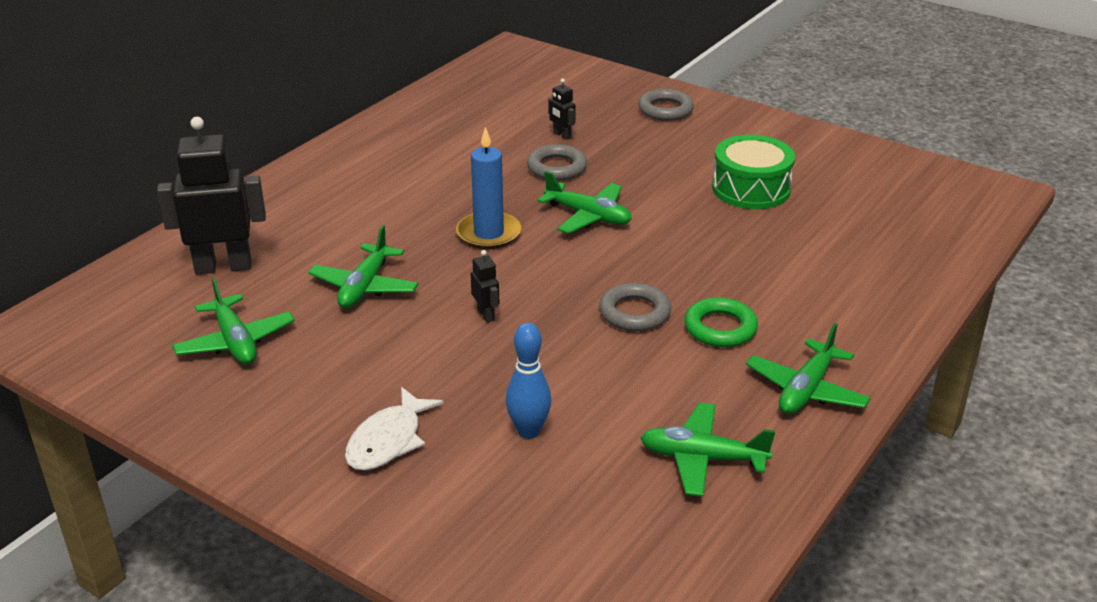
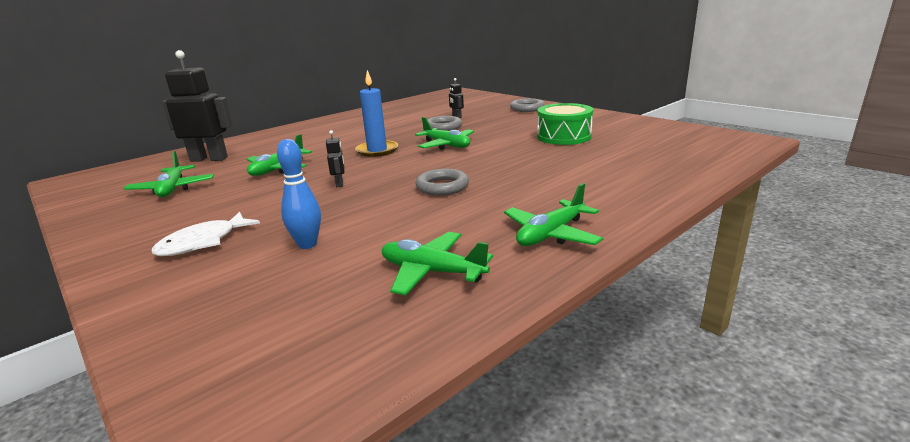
camera: 15 degrees right, 10 degrees down
(720, 328) = (500, 197): green ring -> none

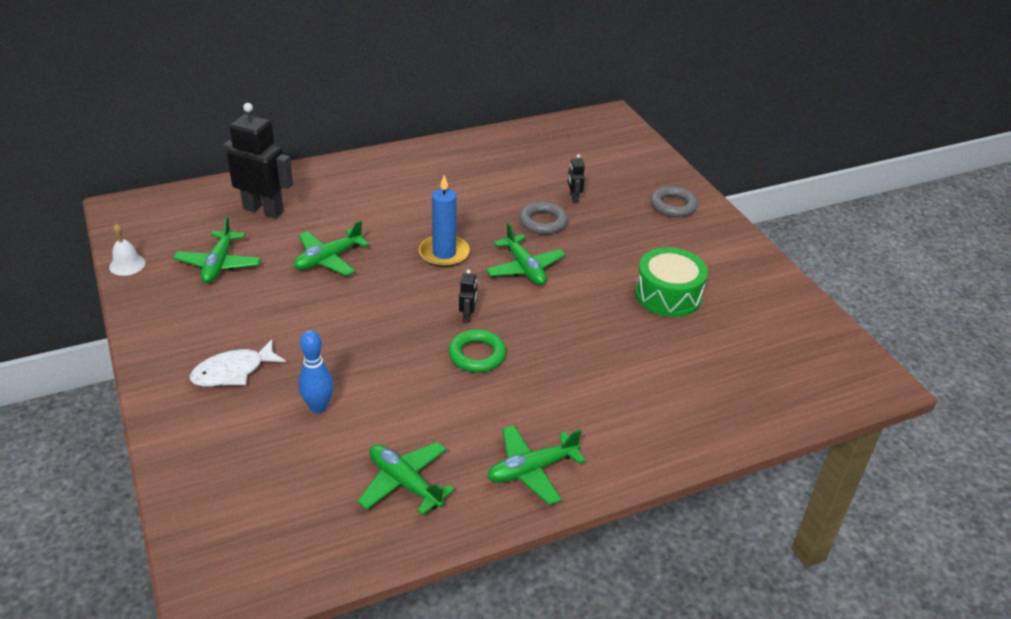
camera: 15 degrees right, 15 degrees up
(73, 205) = (127, 265): none -> white bell
(339, 184) = (380, 312): black robot -> black robot (468, 316)
(442, 187) = (477, 355): grey ring -> green ring

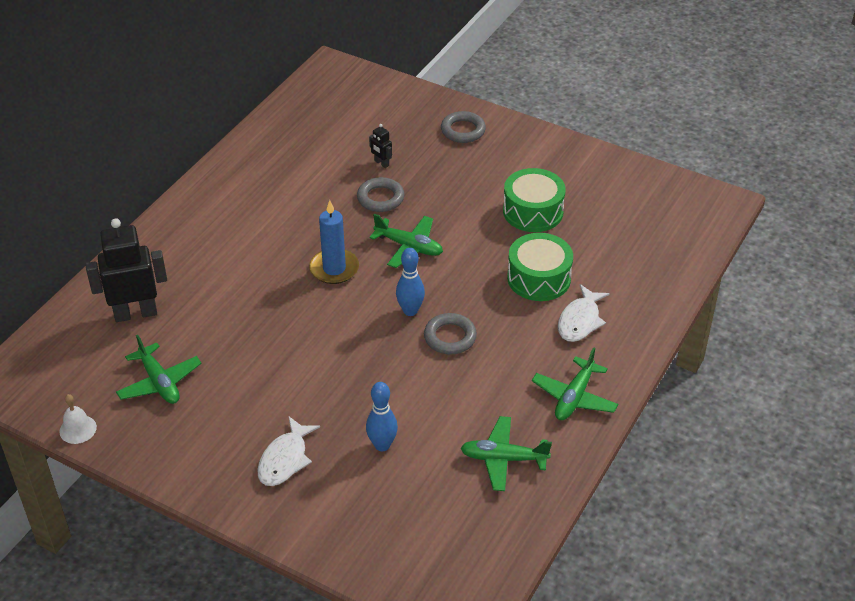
camera: 35 degrees left, 5 degrees up
(328, 259) = (247, 326): green plane -> none
(468, 316) = (410, 311): black robot -> blue bowling pin
(477, 355) = (450, 337): green ring -> grey ring
(612, 351) = (539, 278): none -> green drum
(612, 407) = (580, 321): none -> white fish

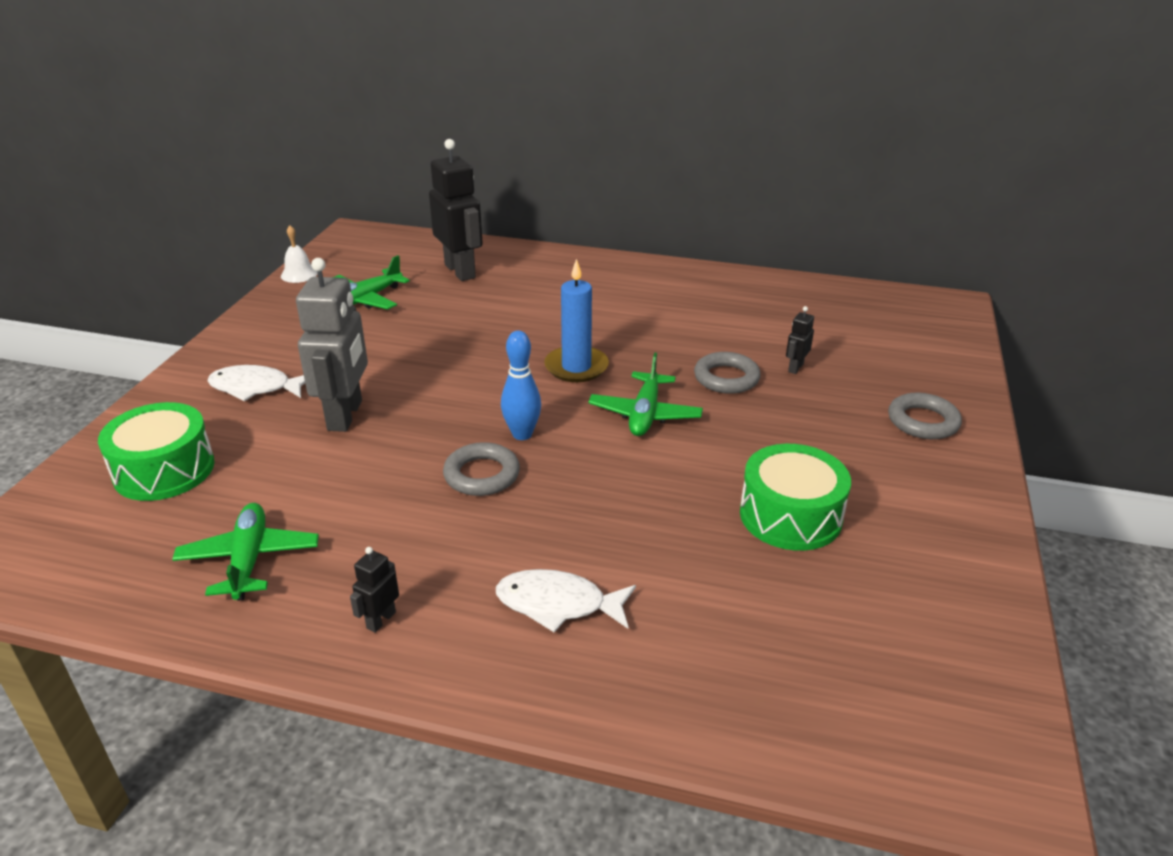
camera: 75 degrees right, 10 degrees down
(349, 404) = (346, 415): none -> grey robot
(382, 445) = (277, 450): blue bowling pin -> none
(539, 278) = (638, 543): green drum -> green drum (164, 470)
(574, 397) = (381, 620): green plane -> black robot

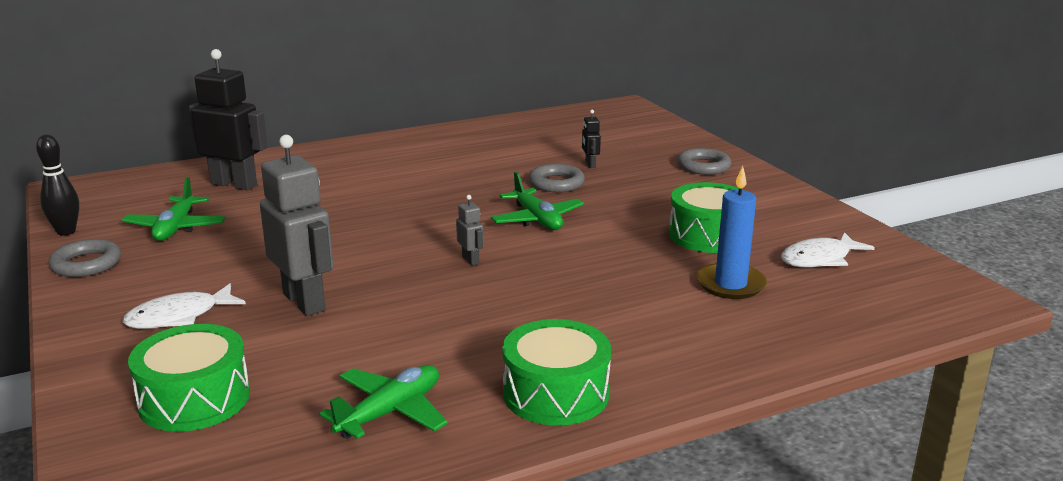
camera: 40 degrees left, 10 degrees down
(249, 559) = (390, 412): green plane -> green plane turned 90 degrees clockwise
(299, 274) = (66, 232): white bell -> black bowling pin
(381, 620) = (556, 393): black robot -> green drum
(482, 475) = (482, 292): grey ring -> grey ring (86, 264)
(522, 434) = (470, 260): blue bowling pin -> grey robot
(558, 604) = (653, 332): white fish -> white fish (819, 259)
(576, 367) = (442, 211): blue candle -> blue candle (730, 284)

